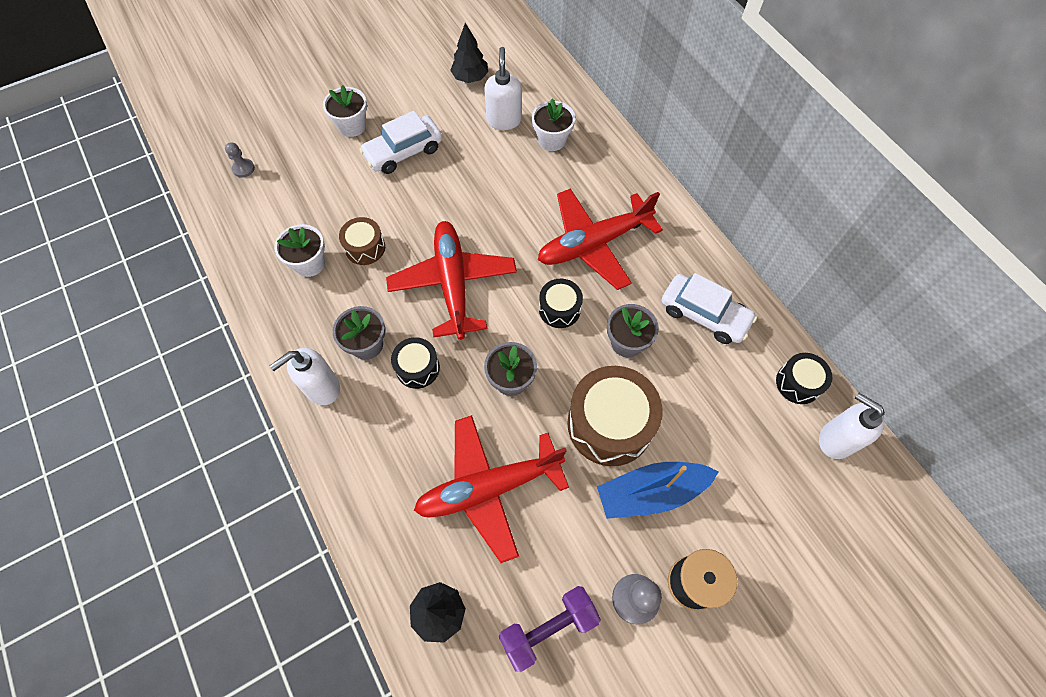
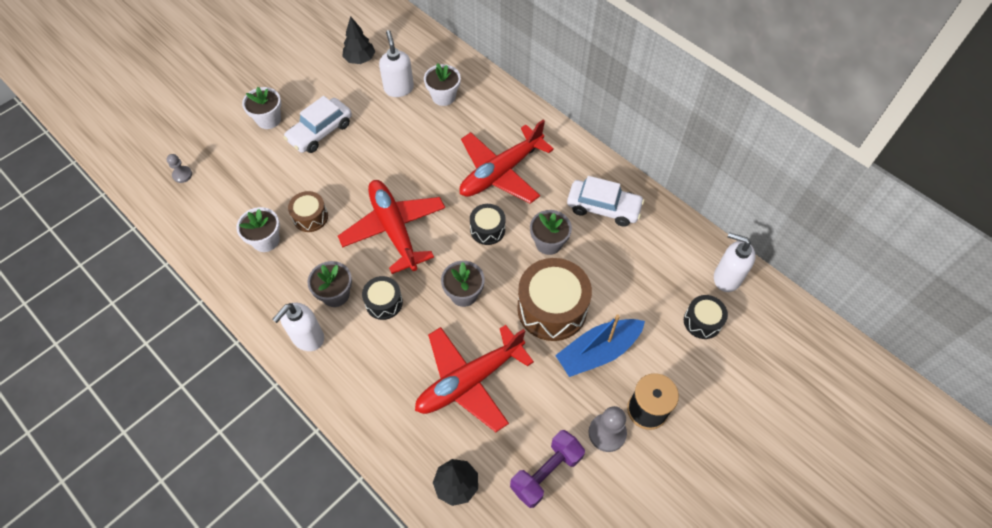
camera: 15 degrees left, 5 degrees down
(798, 383) = (688, 243): black drum -> black drum (702, 321)

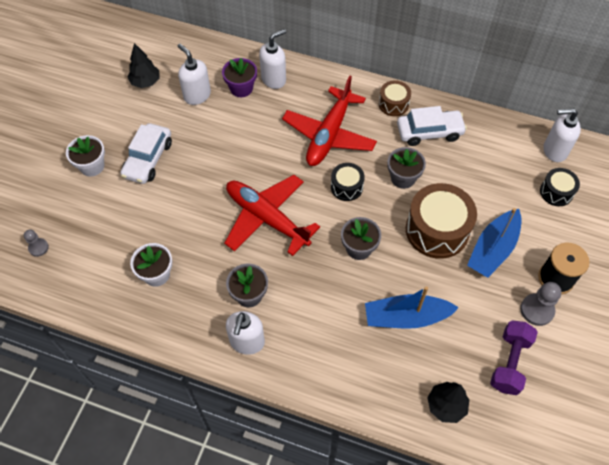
camera: 25 degrees left, 0 degrees up
(310, 217) = (185, 237): brown drum -> brown drum (393, 104)
(384, 302) = (296, 284): black drum -> none
(443, 96) = (241, 88): white flower pot -> purple flower pot
(469, 381) = (406, 317): red plane -> blue boat
(479, 99) = (274, 79): none -> white soap dispenser

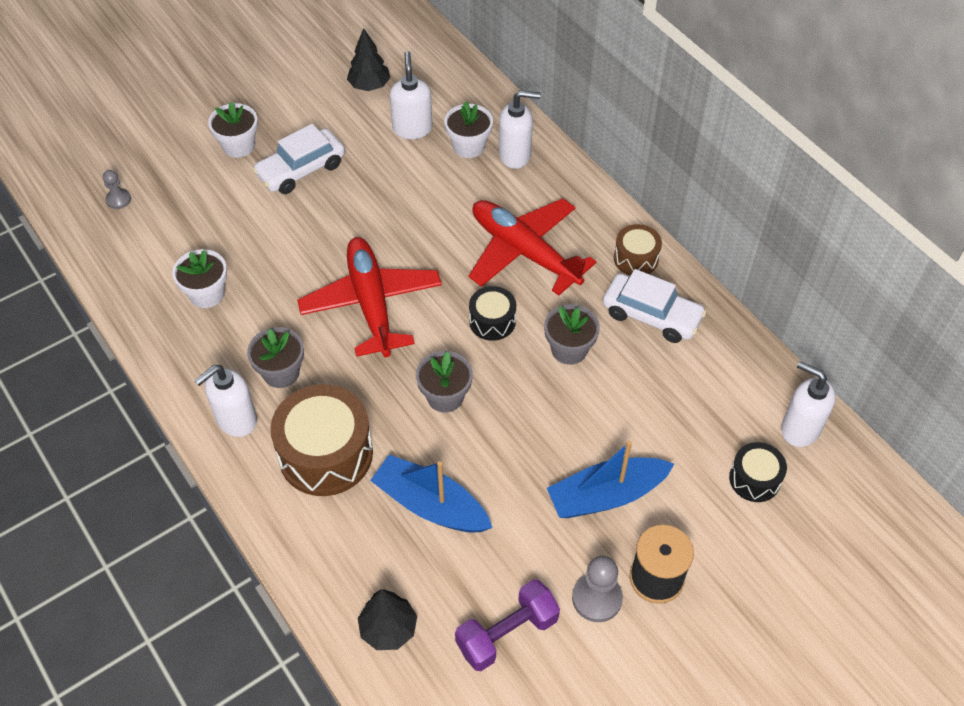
camera: 35 degrees right, 5 degrees down
(241, 88) = (469, 146): purple flower pot -> white flower pot
(329, 135) = (524, 252): red plane -> red plane turned 75 degrees clockwise
(437, 230) = (556, 432): brown drum -> brown drum (325, 454)

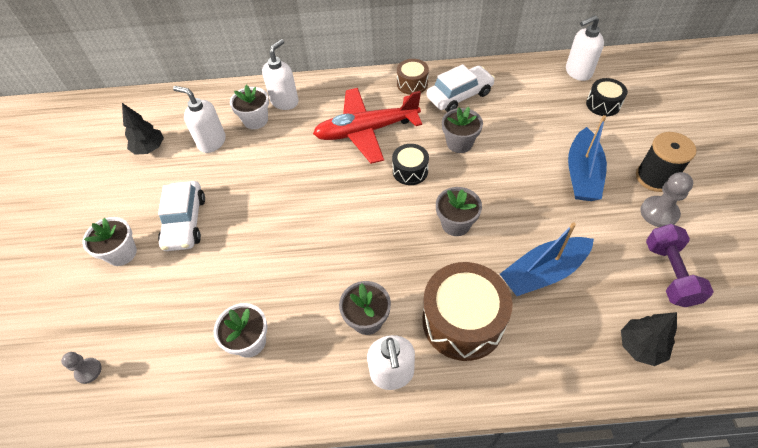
camera: 55 degrees left, 0 degrees up
(371, 303) = (345, 232): red plane -> none

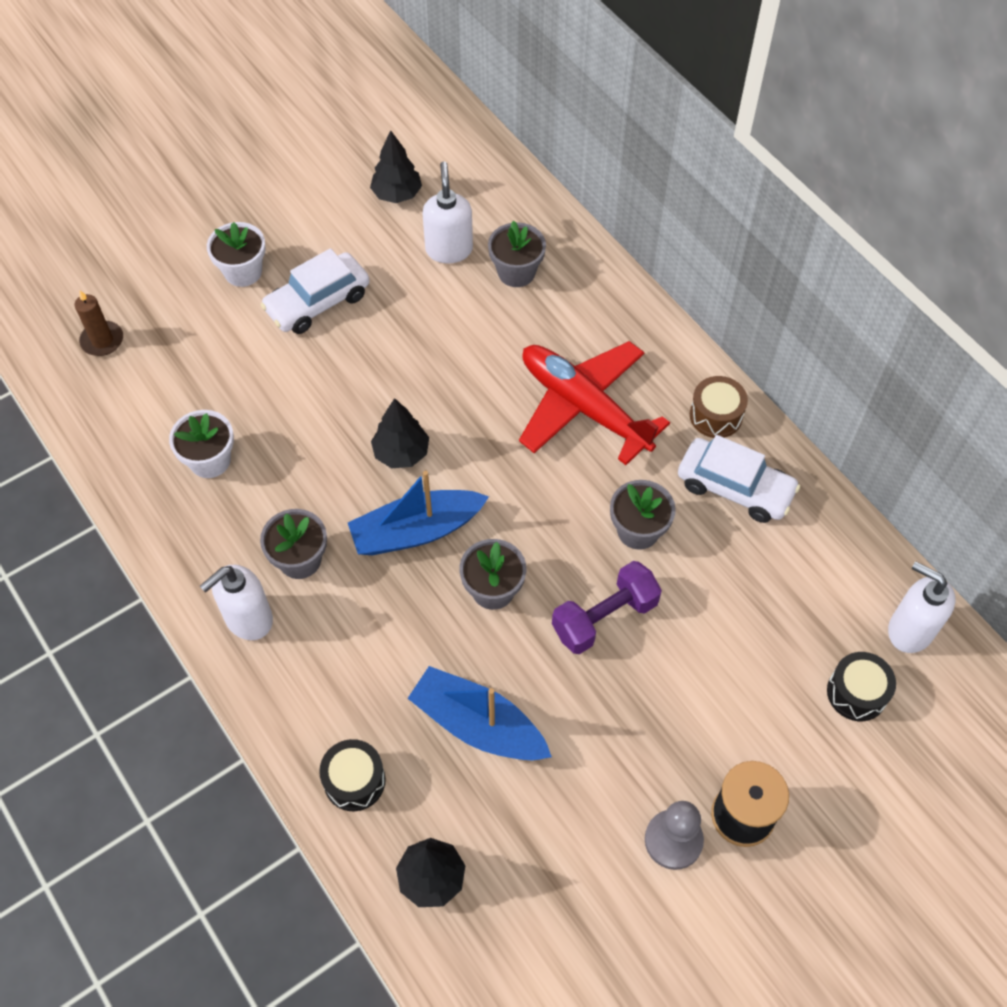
camera: 55 degrees right, 5 degrees up
(88, 371) = (102, 340): grey pawn -> brown candle
(255, 120) = (516, 272): white flower pot -> grey flower pot
(285, 101) = (572, 284): white soap dispenser -> none
(330, 227) = (401, 453): none -> black tree
(410, 171) = (547, 495): black drum -> black drum (354, 781)
(462, 321) = (354, 661): brown drum -> none
(582, 174) = (683, 713): blue boat -> blue boat (416, 531)
(669, 274) = (569, 883): purple dumbbell -> purple dumbbell (604, 617)

